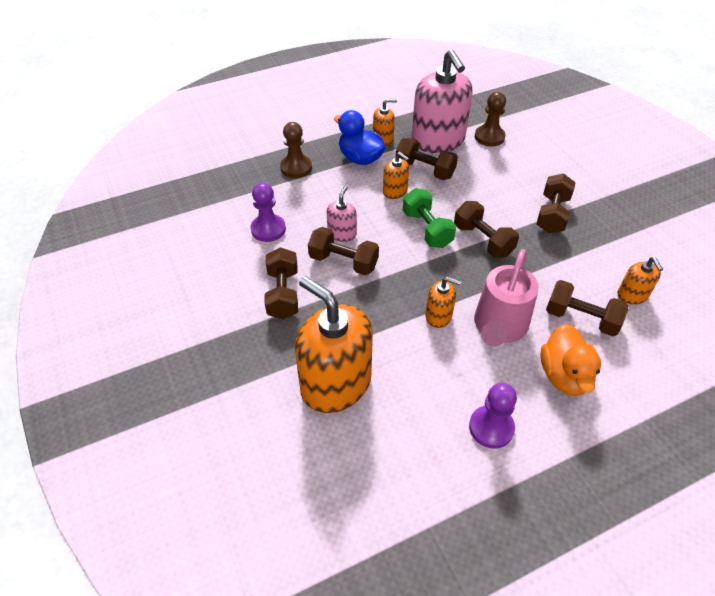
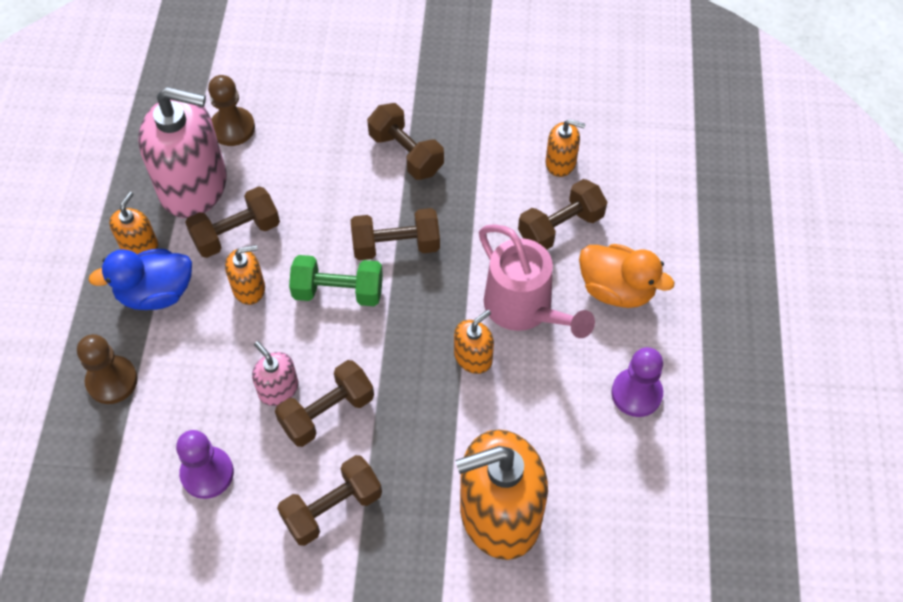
camera: 60 degrees left, 10 degrees up
(283, 294) = (332, 508): brown dumbbell -> brown dumbbell turned 60 degrees counterclockwise

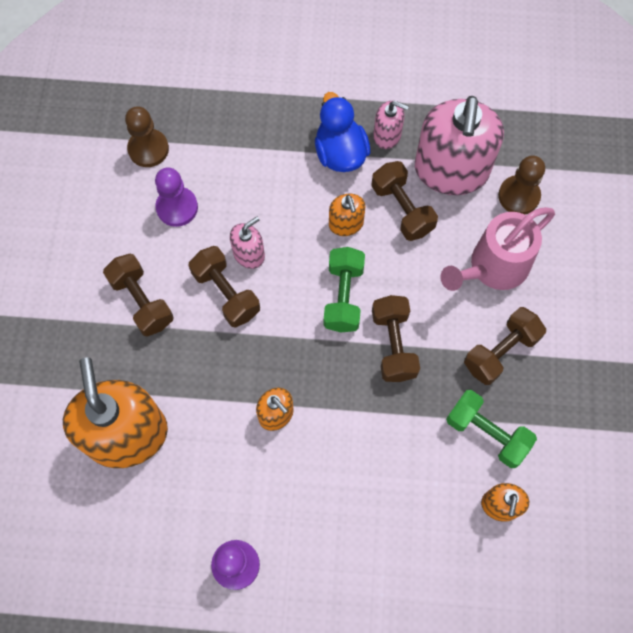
camera: 90 degrees right, 10 degrees up
(112, 381) = (259, 131): brown pawn -> brown pawn (148, 149)
(139, 245) = (387, 135): orange soap dispenser -> pink soap dispenser
(490, 169) = (487, 433): none -> green dumbbell
(525, 309) = (326, 463): pink watering can -> pink watering can (492, 268)
(560, 227) = (420, 501): brown dumbbell -> none
(616, 289) = (348, 554): orange duck -> none

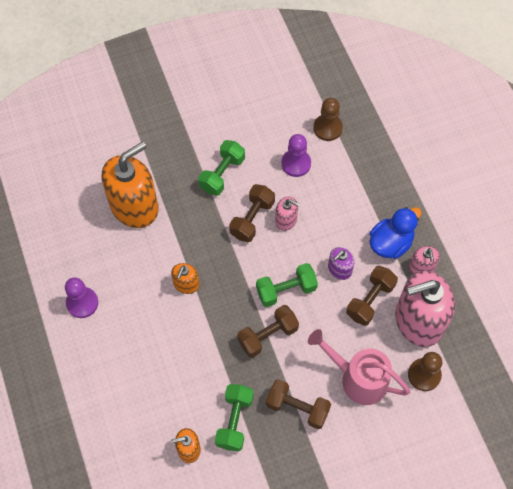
camera: 65 degrees right, 5 degrees down
(142, 301) = (222, 174): brown dumbbell -> green dumbbell
(346, 224) = (339, 269): orange soap dispenser -> purple soap dispenser

